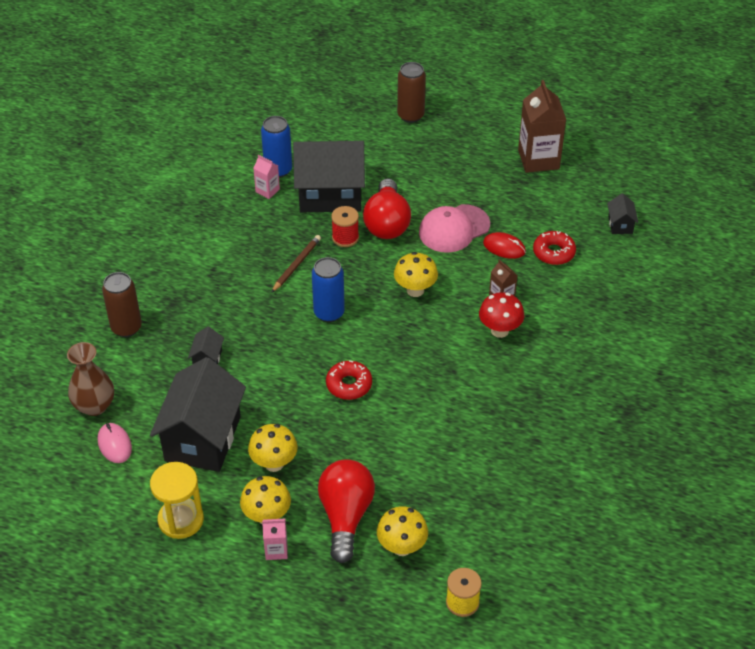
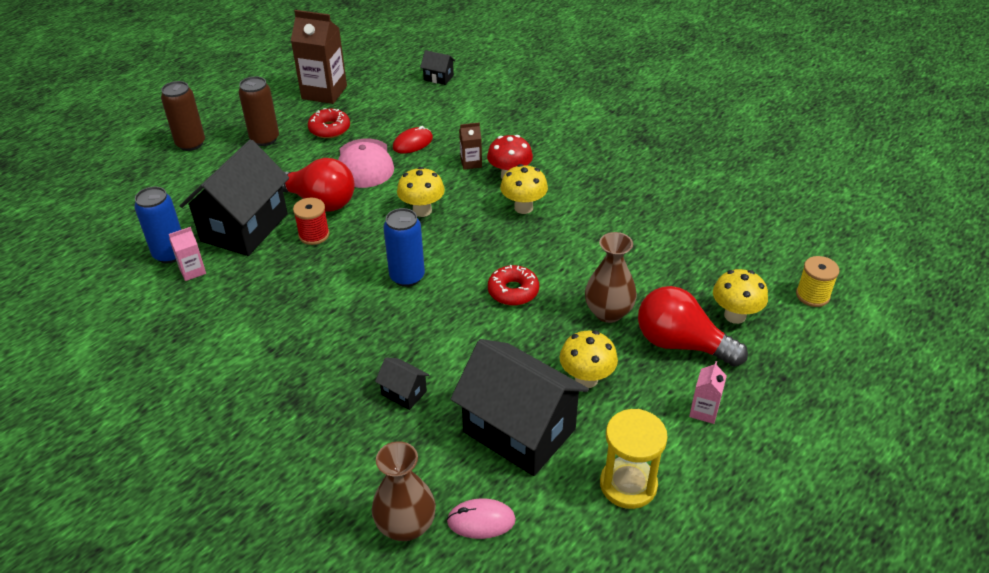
camera: 65 degrees left, 5 degrees down
(126, 327) = (299, 457): brown can -> brown can (264, 139)
(267, 516) = (655, 406): yellow mushroom -> yellow mushroom (523, 207)
(296, 265) = (321, 281): brown pencil -> none
(357, 455) = (608, 312): none -> brown vase
(553, 252) = (441, 119): red donut -> red donut (329, 129)

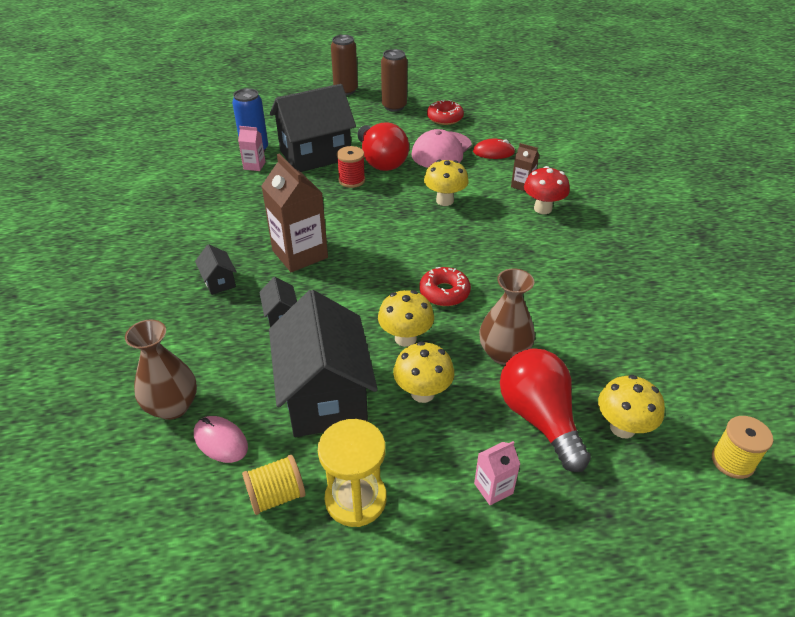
camera: 40 degrees right, 0 degrees up
(324, 92) = (469, 93): brown carton -> brown carton (300, 254)
(407, 277) = (379, 239): blue can -> none
(438, 78) = (568, 116): black house -> black house (219, 281)
(523, 207) = (526, 236): yellow mushroom -> yellow mushroom (405, 338)
(572, 525) = (276, 495): none -> yellow spool

